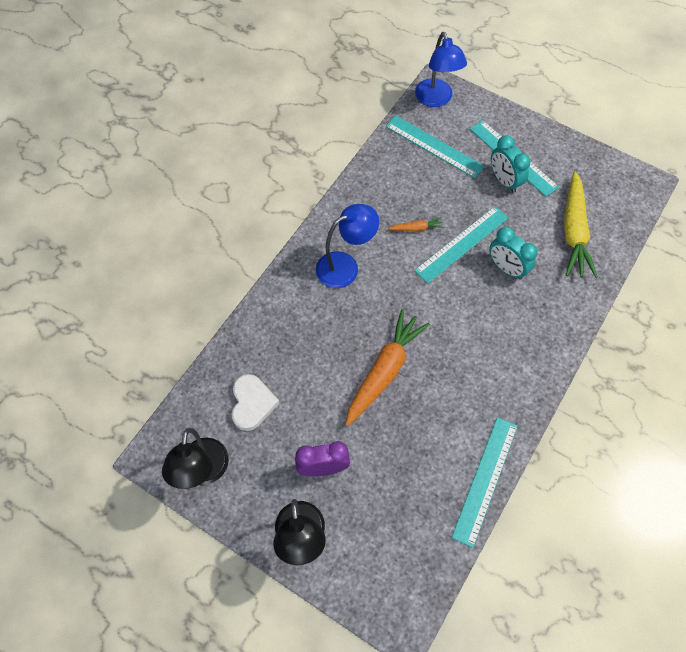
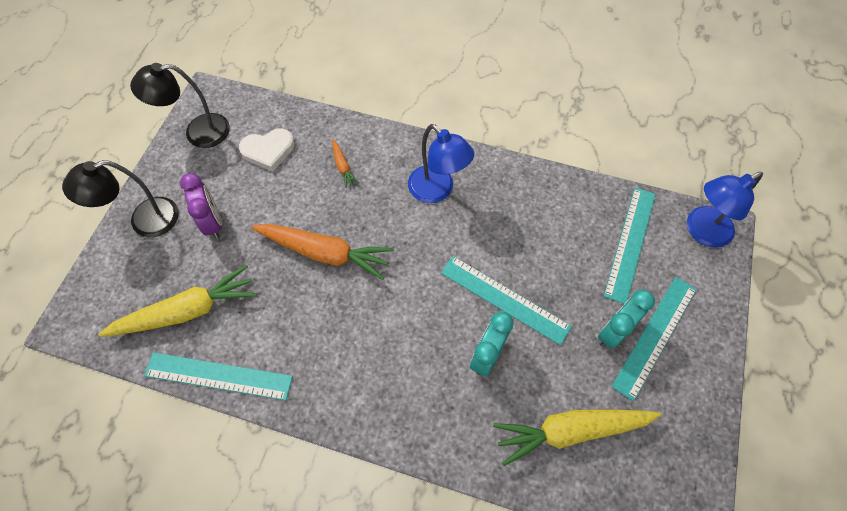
camera: 75 degrees right, 0 degrees up
(415, 502) = (187, 311): none -> yellow carrot
(416, 228) = (508, 247): orange carrot -> orange carrot (343, 166)

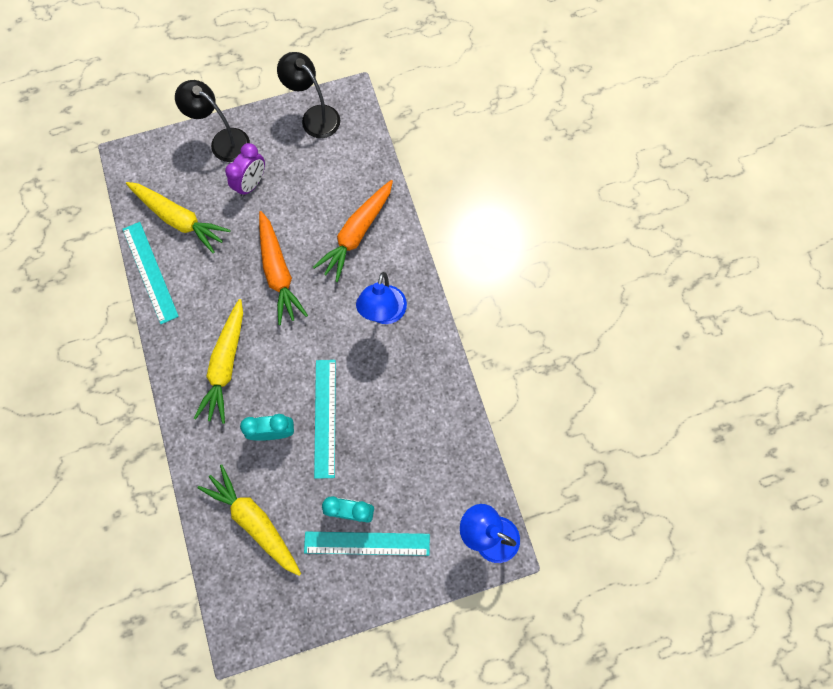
camera: 55 degrees right, 10 degrees up
(268, 151) = (333, 174): white heart -> none
(343, 166) = (357, 233): orange carrot -> orange carrot, size x2.24
(382, 359) = (226, 364): none -> yellow carrot
(630, 243) = (437, 483): turquoise ruler -> none

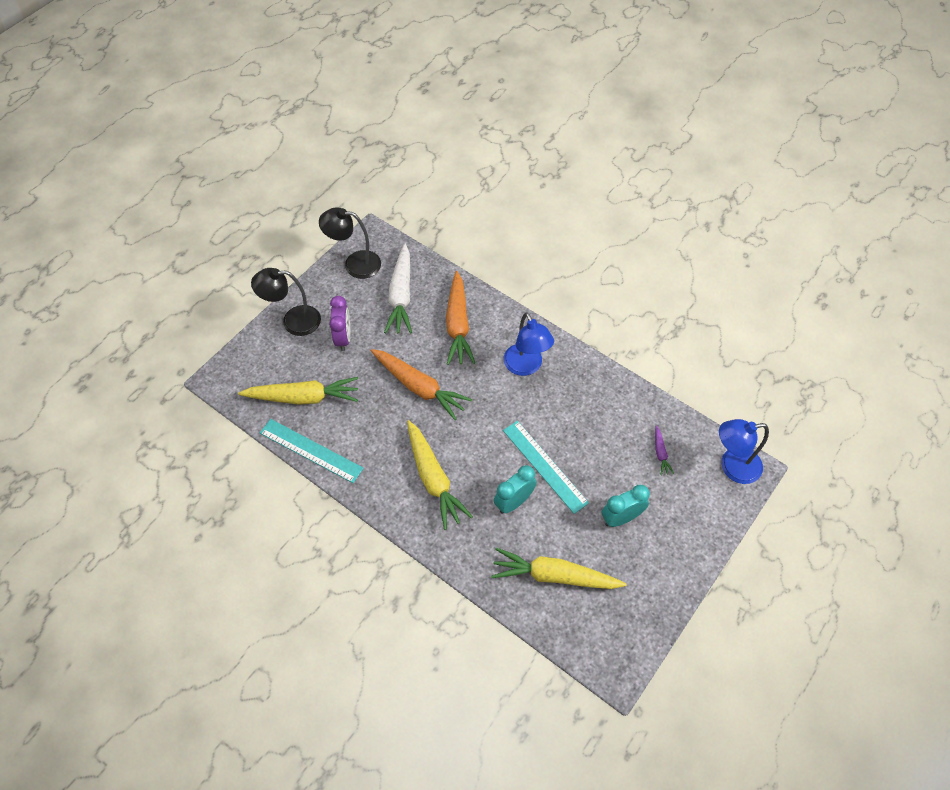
camera: 35 degrees left, 15 degrees down
(330, 173) = (401, 295): none -> white carrot
(367, 543) = (653, 532): turquoise ruler -> none
(434, 476) = (660, 453): none -> purple carrot

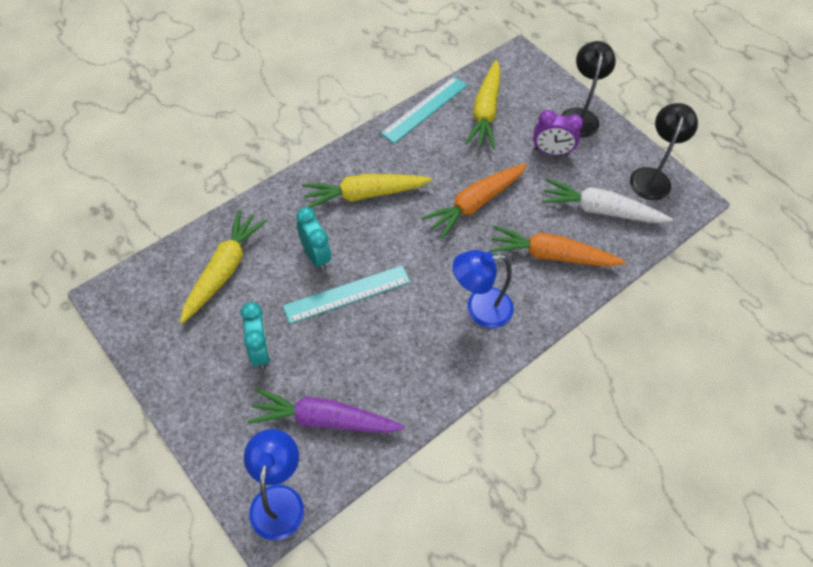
camera: 100 degrees right, 0 degrees up
(660, 453) = (324, 419): purple carrot -> purple carrot, size x2.24

